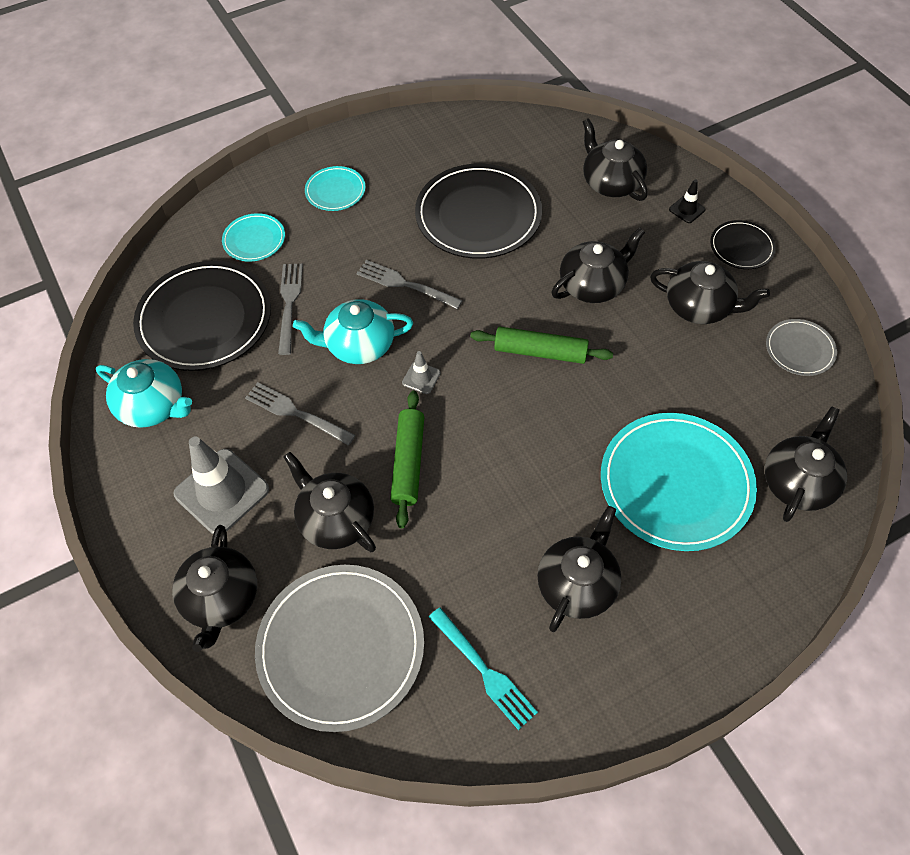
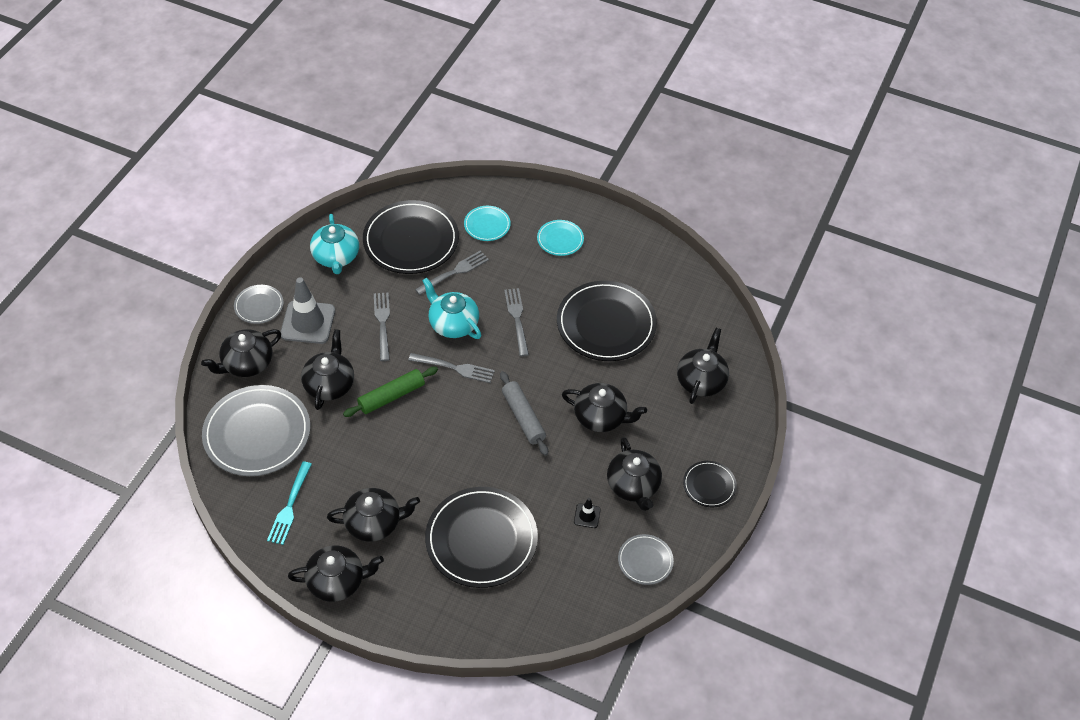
camera: 50 degrees right, 5 degrees down
(144, 533) = (259, 306): none -> grey plate
(421, 378) = (454, 368): grey traffic cone -> grey fork
(540, 352) = (523, 417): green rolling pin -> grey rolling pin
(676, 483) = (481, 539): turquoise plate -> black plate
(687, 209) = (716, 436): black traffic cone -> black traffic cone (587, 516)
(798, 482) = (534, 606): black teapot -> black teapot (337, 581)

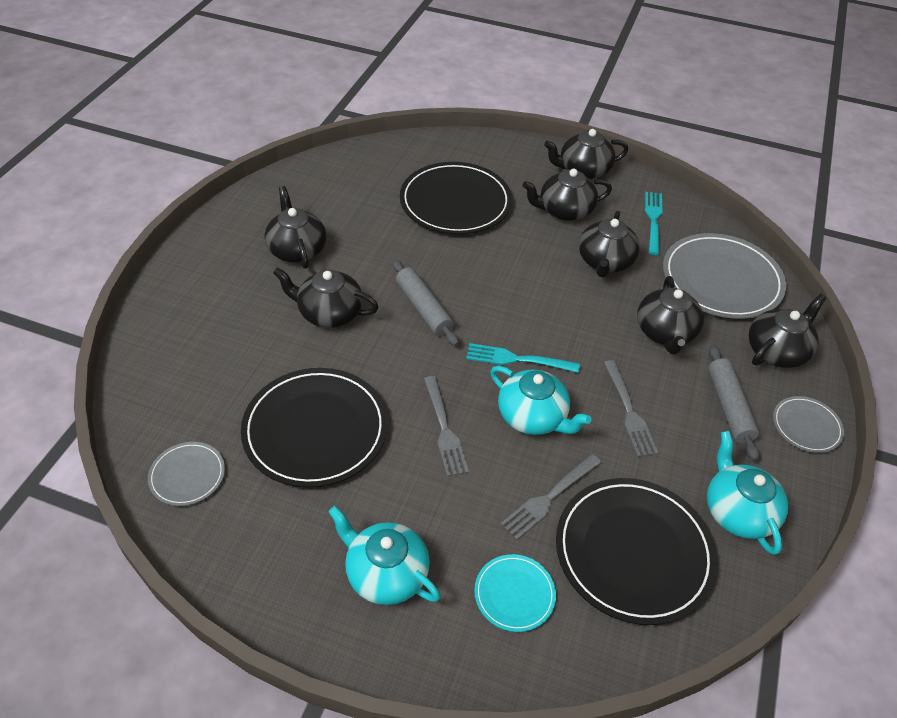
camera: 175 degrees right, 5 degrees down
(308, 322) = (729, 407): grey traffic cone -> grey rolling pin
(391, 396) = (586, 323): green rolling pin -> none
(454, 368) = (517, 359): grey fork -> turquoise fork
(560, 239) = (385, 573): turquoise plate -> turquoise teapot
(587, 516) = (349, 223): black traffic cone -> none
(645, 560) = (292, 192): grey plate -> grey plate (187, 475)
(701, 380) = (193, 361): black teapot -> black teapot (605, 262)
(709, 485) = (211, 253): black plate -> none

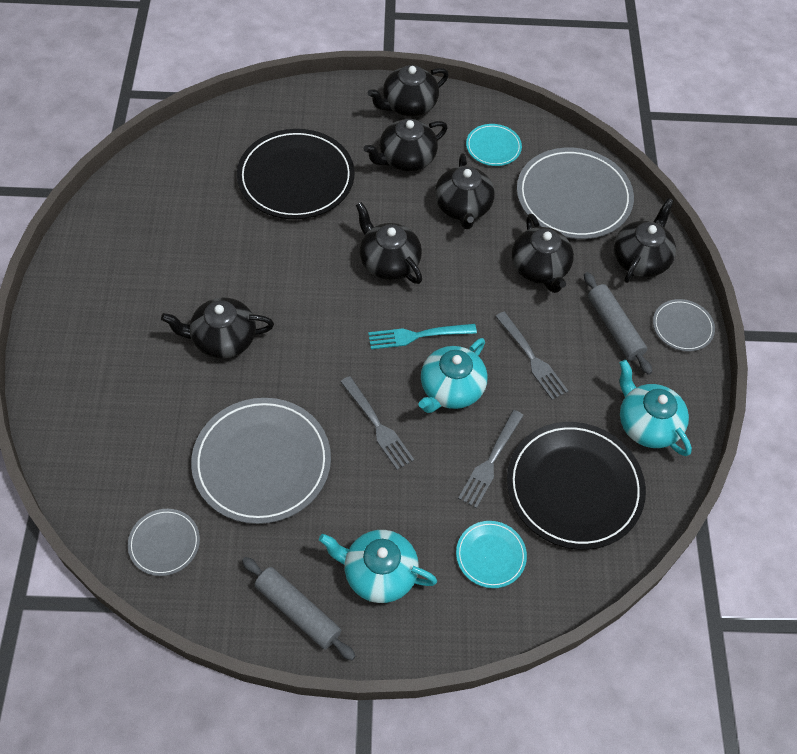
camera: 20 degrees left, 10 degrees up
(297, 249) = (159, 277): black teapot -> black teapot (388, 262)
(315, 430) = (262, 462): black plate -> grey plate
(423, 308) = (311, 308): grey rolling pin -> grey rolling pin (298, 611)
(533, 416) = (451, 389): turquoise teapot -> turquoise teapot turned 105 degrees clockwise
(653, 220) = (493, 147): turquoise fork -> turquoise plate

